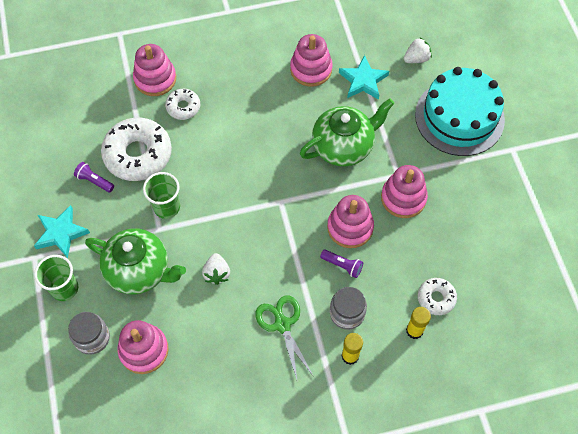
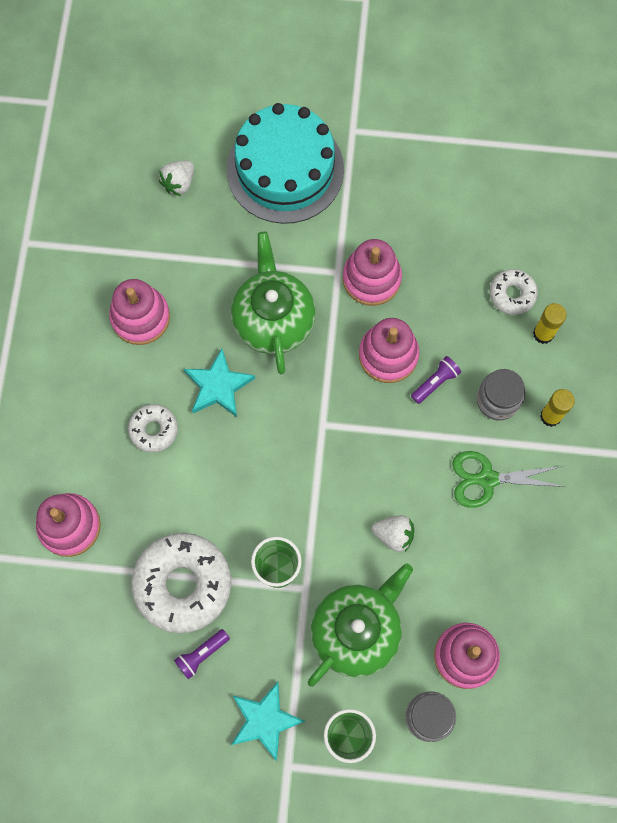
camera: 70 degrees left, 10 degrees up
(183, 107) = (131, 502): white donut -> white donut (154, 430)
(363, 81) = (185, 260): turquoise star -> turquoise star (218, 386)
(416, 58) = (179, 183): white strawberry -> white strawberry turned 135 degrees counterclockwise

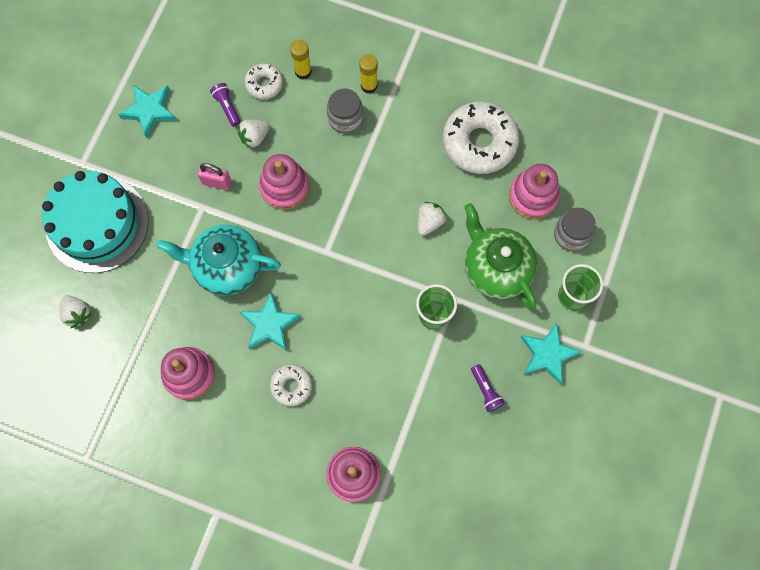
camera: 75 degrees left, 0 degrees up
(183, 584) = (426, 392): white donut -> white donut (479, 142)
(273, 320) = (227, 267): green teapot -> turquoise teapot
(371, 278) = (217, 182): pink stacking toy -> pink padlock
(435, 382) = (317, 159): purple flashlight -> purple flashlight (227, 107)
(437, 180) = (149, 111): none -> turquoise star
(440, 303) = (254, 137): none -> white strawberry
(487, 479) = (404, 143): green scissors -> none

